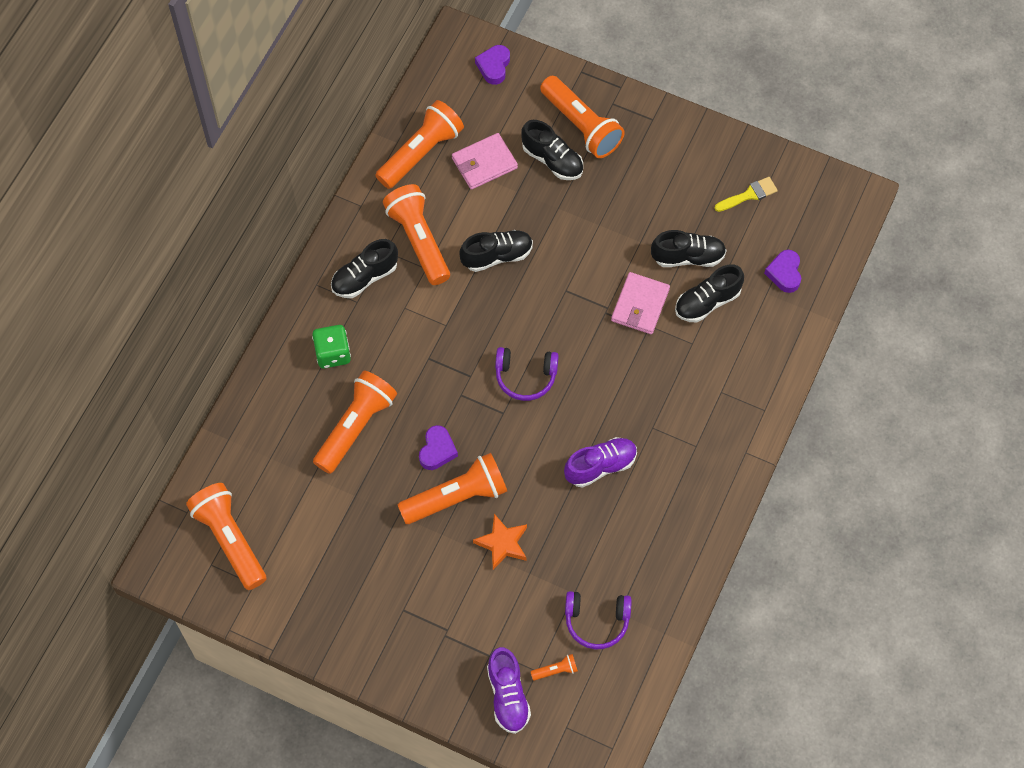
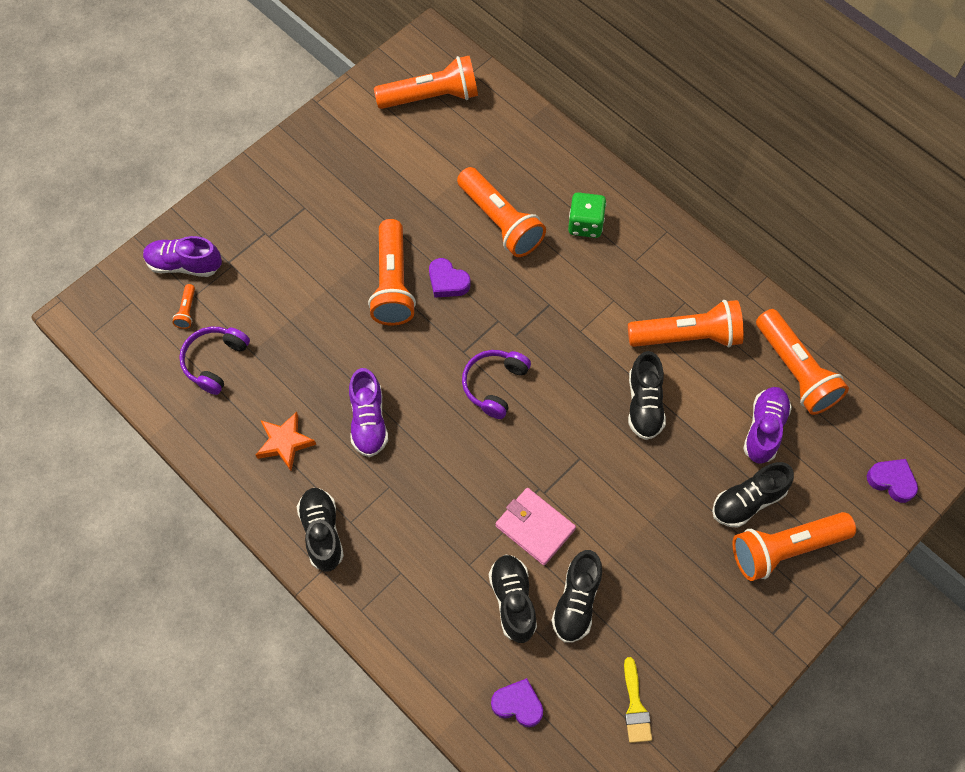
camera: 110 degrees right, 0 degrees up
(365, 277) = (660, 275): black shoe -> black shoe (322, 532)
(484, 163) = (764, 429): pink wallet -> purple shoe
(502, 543) = (329, 307): orange star -> orange star (285, 442)

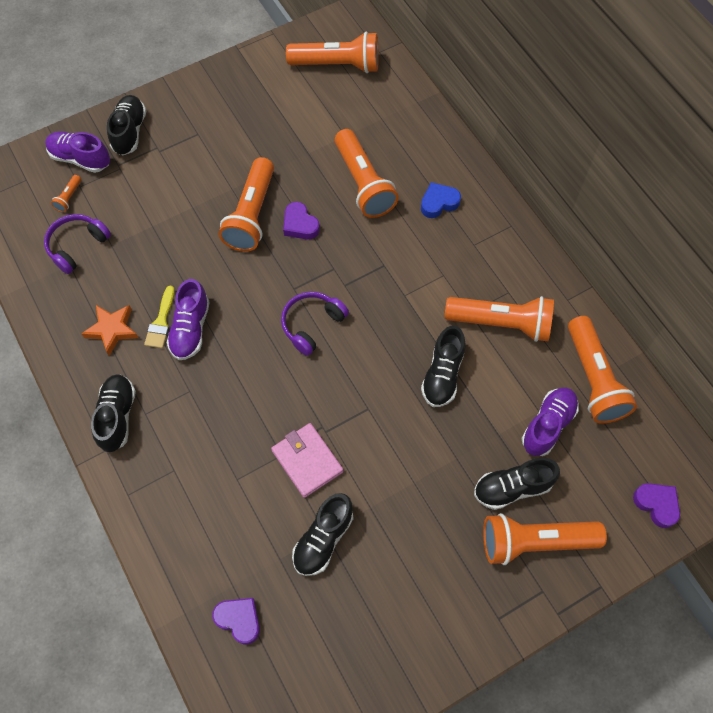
camera: 15 degrees right, 0 degrees up
(513, 601) = (265, 523): black shoe -> black shoe (129, 132)
(585, 224) = (438, 203): green dice -> blue heart
(635, 706) = (347, 652): yellow brush -> yellow brush (161, 322)

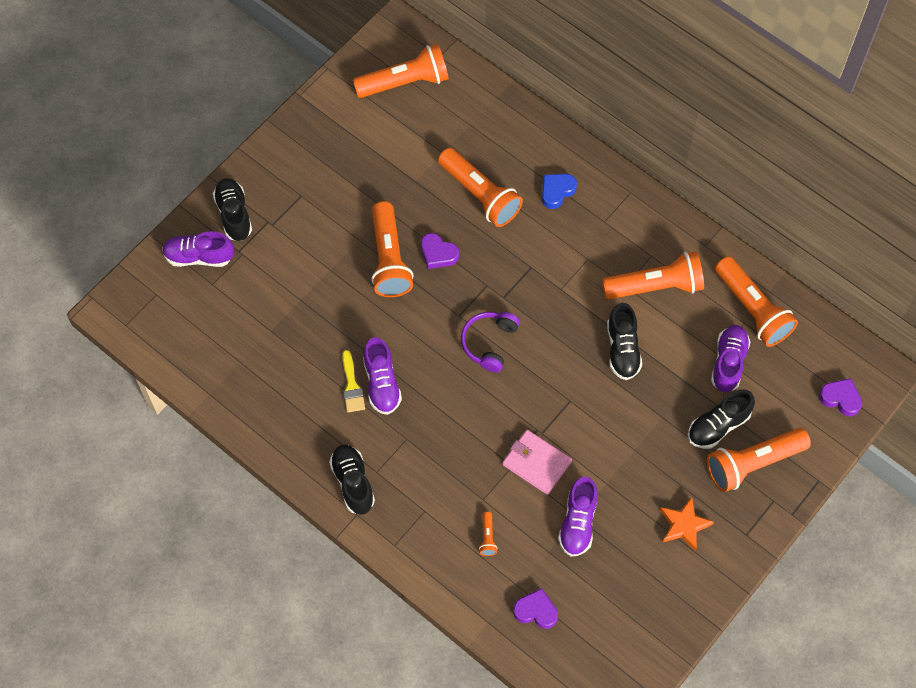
camera: 20 degrees left, 0 degrees up
(69, 198) = (207, 298): orange flashlight -> orange flashlight (487, 537)
(77, 246) = (238, 342): purple headphones -> none
(112, 330) = (310, 408): orange star -> orange star (684, 525)
(323, 539) = (578, 523): black shoe -> purple shoe

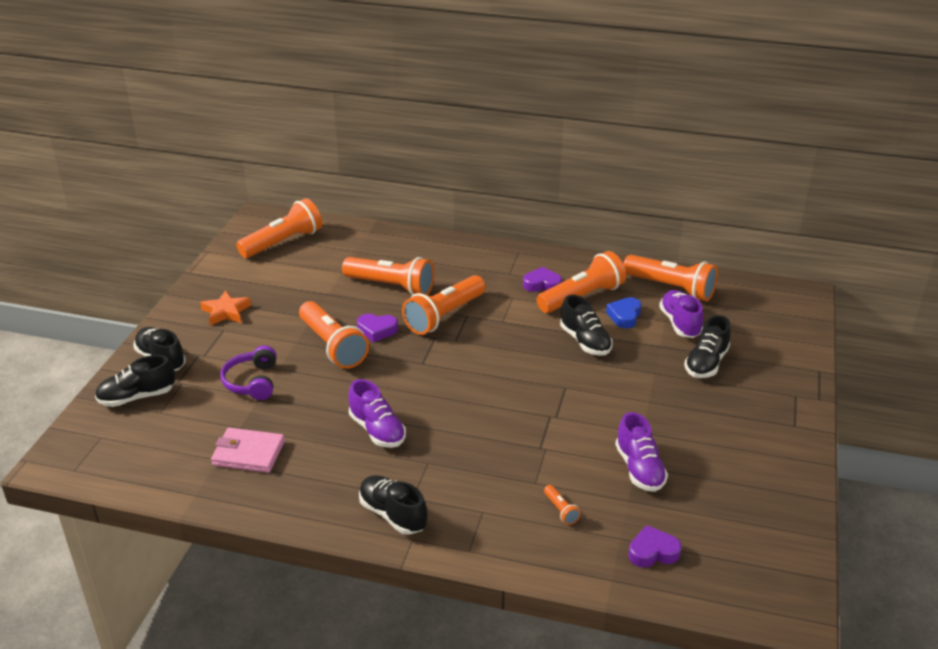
camera: 25 degrees left, 30 degrees down
(199, 257) = (137, 397): purple shoe -> black shoe
(352, 386) = (347, 441): yellow brush -> none
(489, 343) = (463, 372): purple headphones -> purple headphones (252, 382)
(536, 463) = (567, 439): pink wallet -> pink wallet (248, 453)
(557, 191) = (457, 268): blue heart -> blue heart (624, 316)
(684, 525) = (736, 438): orange star -> orange star (226, 312)
(753, 463) = (756, 378): orange flashlight -> orange flashlight (444, 316)
(840, 398) = (787, 317): purple heart -> purple heart (542, 284)

